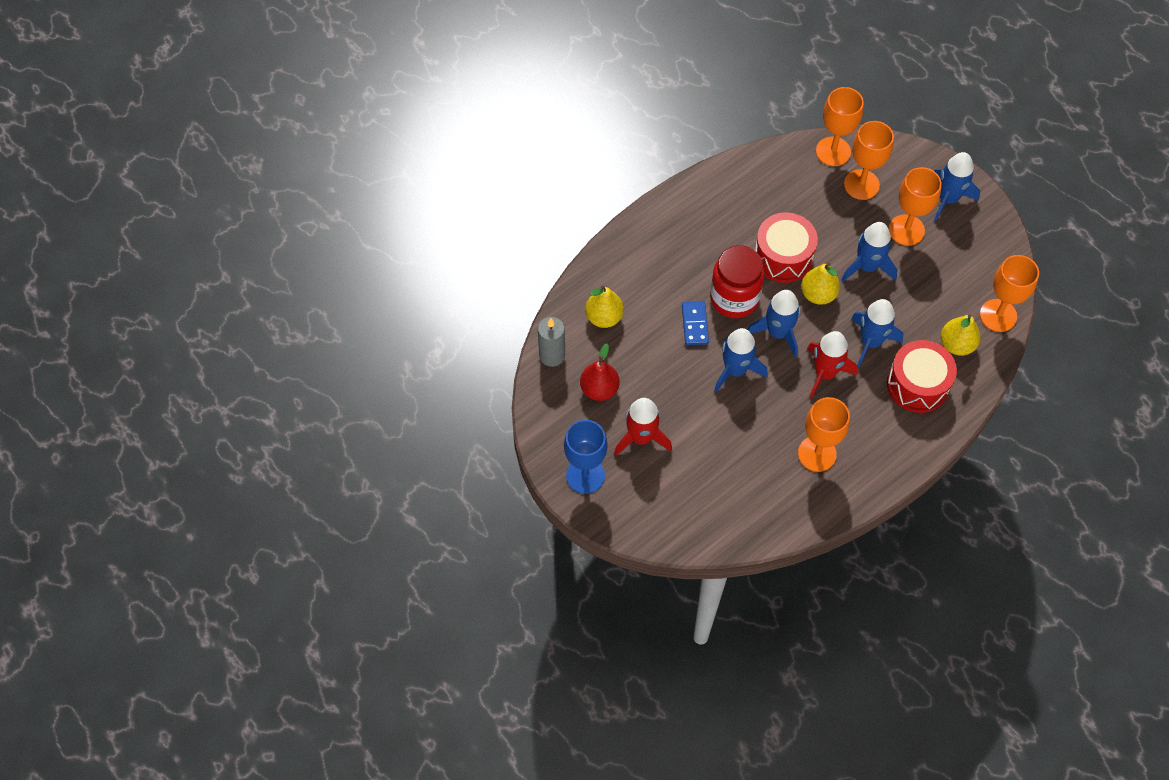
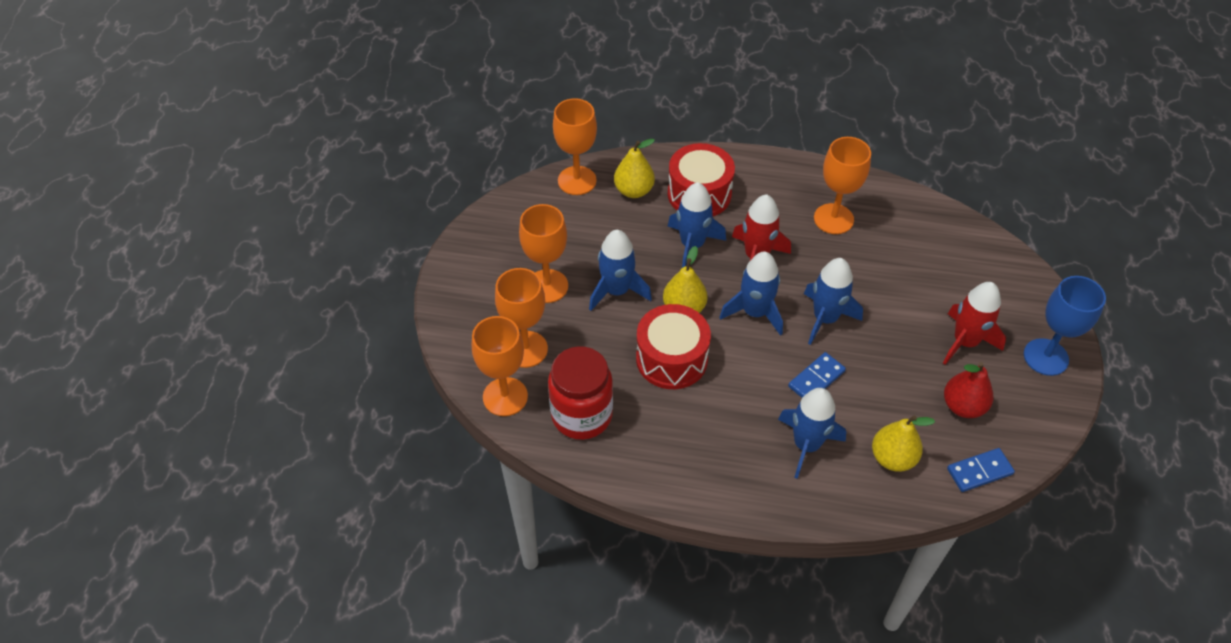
camera: 130 degrees left, 10 degrees down
(552, 355) = (979, 471): grey candle -> blue domino
(734, 298) = (756, 367): red jar -> red jar (582, 415)
(948, 198) = (481, 276): blue rocket -> blue rocket (806, 445)

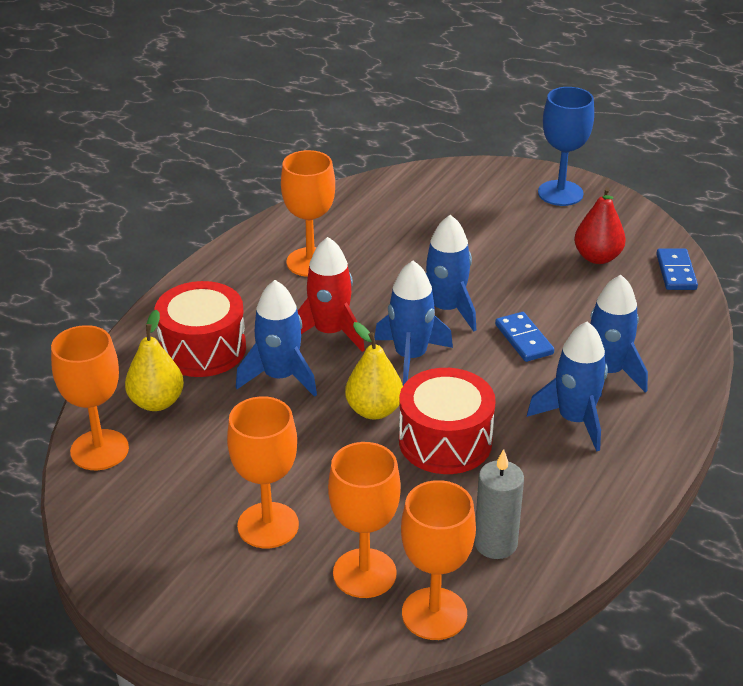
camera: 70 degrees left, 15 degrees down
(582, 415) = (495, 543): red jar -> grey candle
(617, 291) = (314, 461): blue rocket -> blue rocket (574, 420)
(892, 458) = (643, 319): yellow pear -> none
(965, 342) = (521, 231): red rocket -> none

